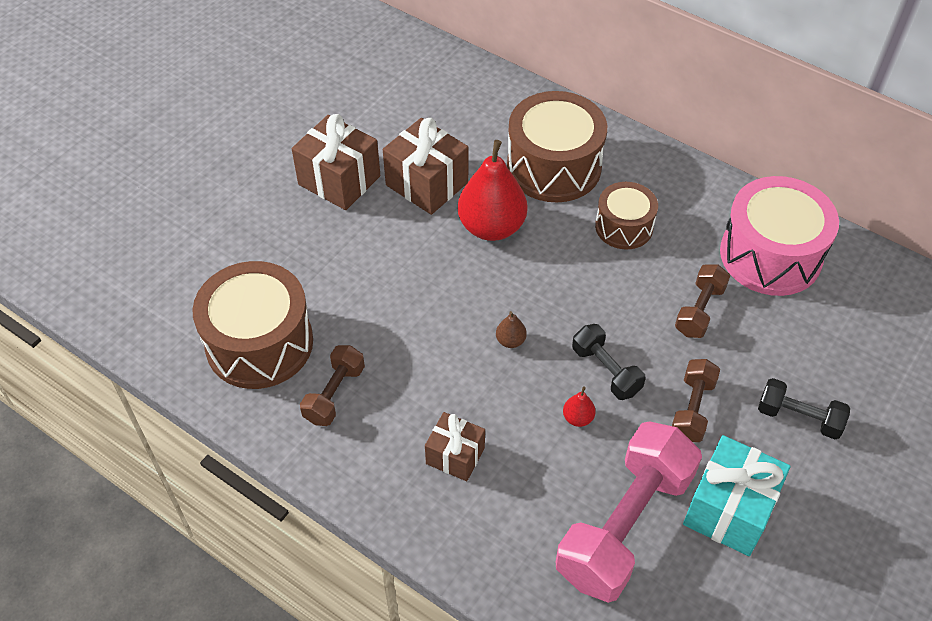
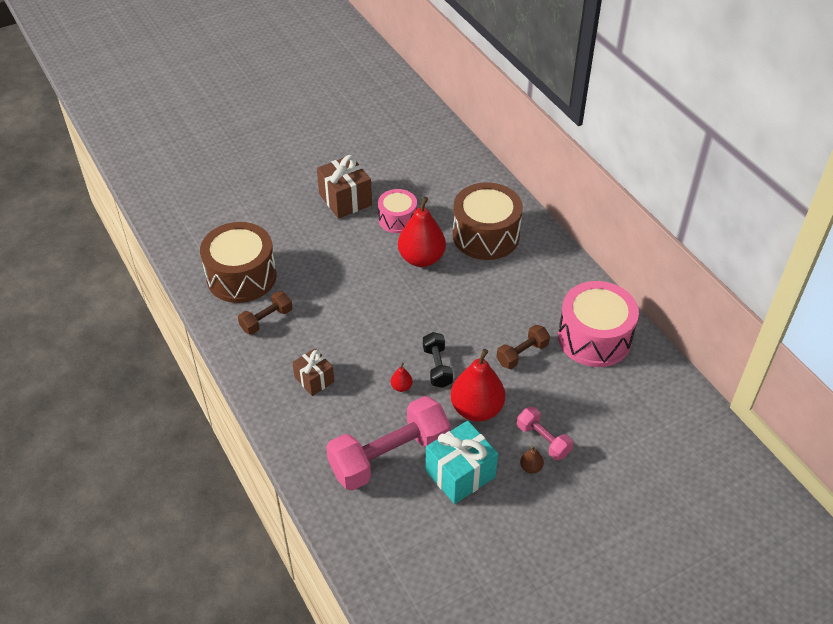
camera: 25 degrees right, 5 degrees down
(427, 184) = (397, 219): brown gift -> pink drum
(510, 341) = (389, 328): brown pear -> brown pear (531, 467)
(624, 227) = (507, 287): brown drum -> none
(692, 409) = (476, 409): brown dumbbell -> red pear
(799, 417) = (543, 440): black dumbbell -> pink dumbbell

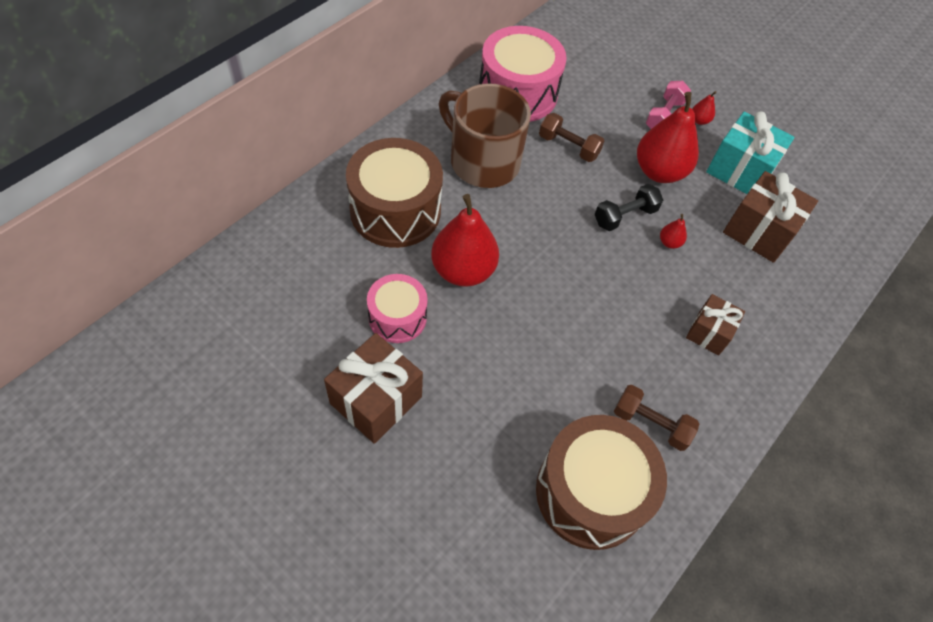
camera: 115 degrees left, 10 degrees up
(389, 456) = (758, 231): pink dumbbell -> brown gift
(520, 294) = (482, 161): none -> brown mug
(531, 467) = (699, 120): brown pear -> red pear

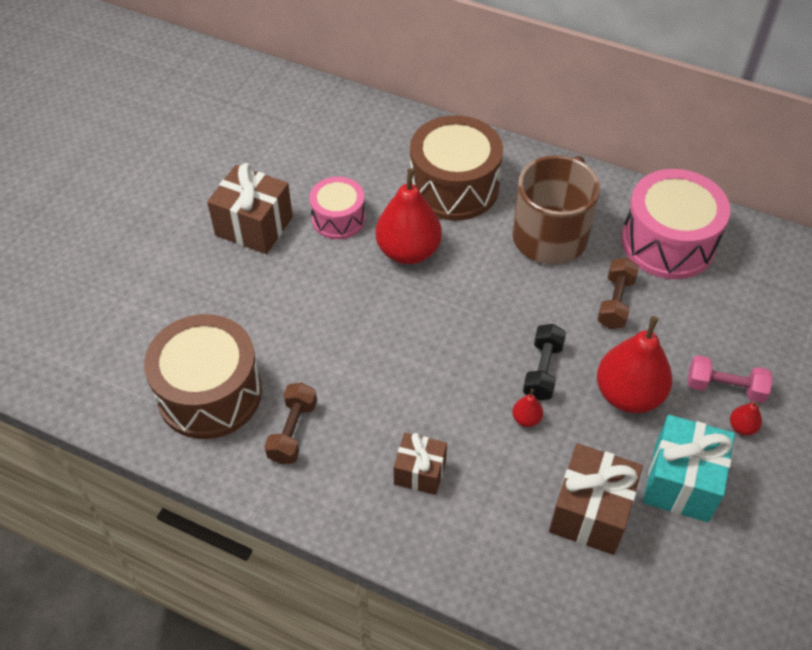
camera: 80 degrees right, 5 degrees down
(625, 216) = (542, 371): black dumbbell -> black dumbbell turned 60 degrees clockwise

